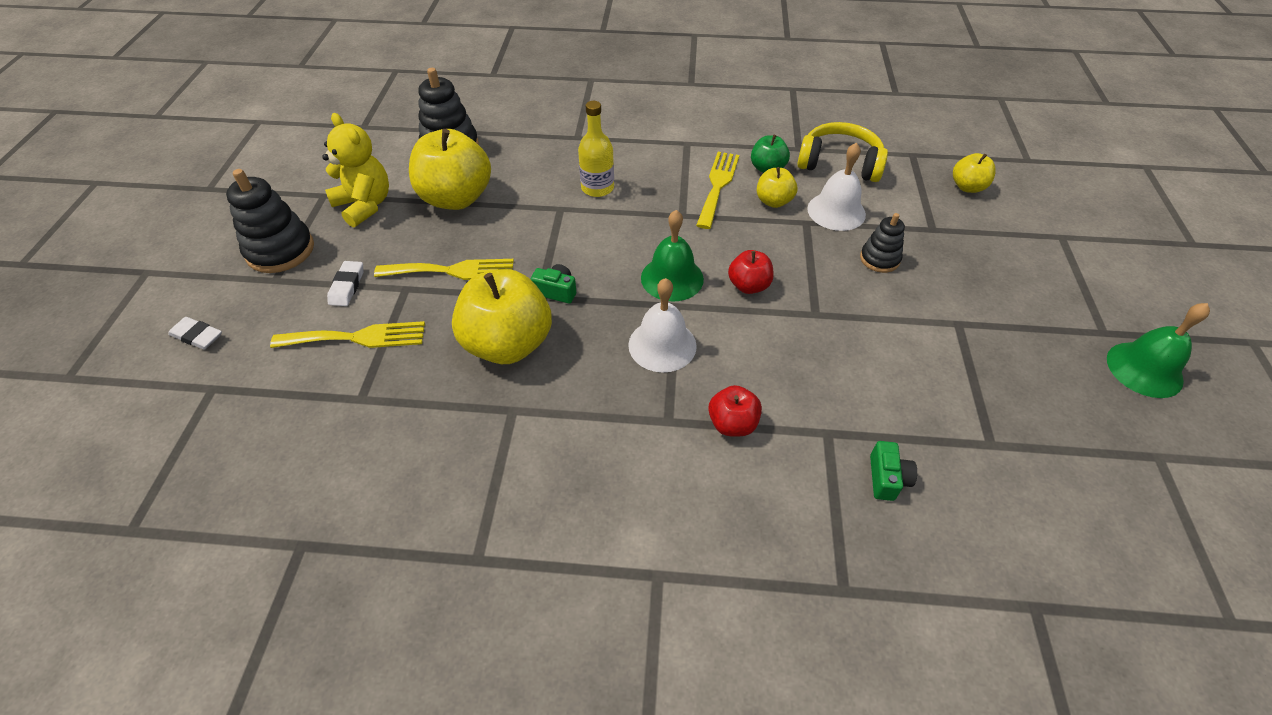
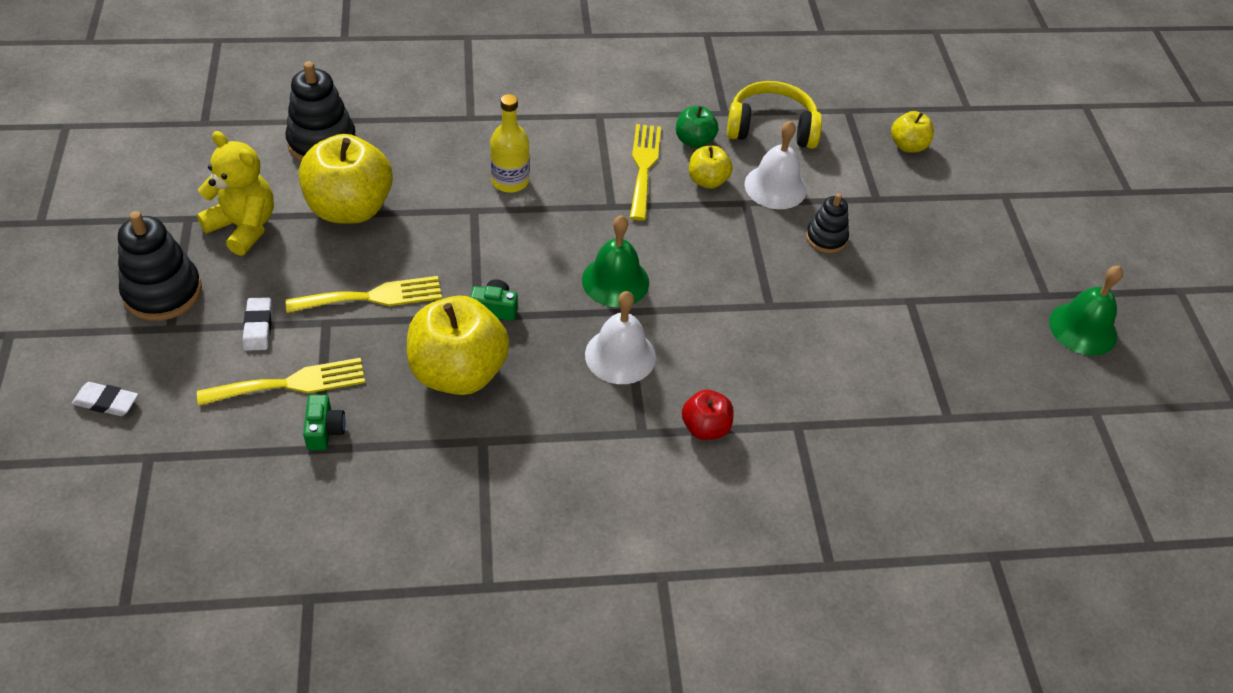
camera: 15 degrees left, 0 degrees up
(748, 286) = (697, 281): red apple -> none
(887, 478) = (857, 461): green camera -> green camera (324, 430)

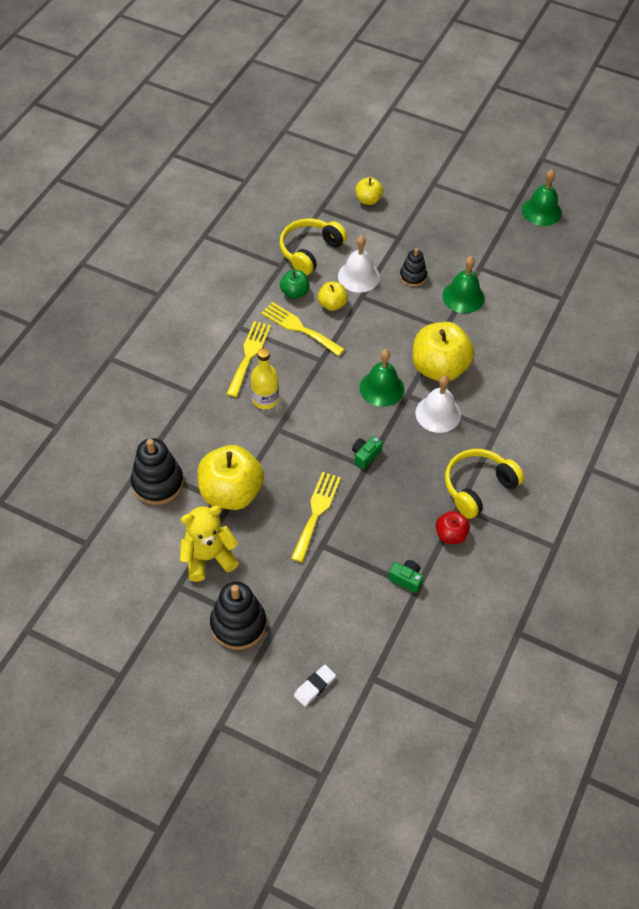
camera: 55 degrees left, 5 degrees up
(258, 327) = (303, 582): white eraser -> none
(291, 383) = (360, 582): yellow fork -> yellow fork (249, 355)
(458, 372) = (403, 495): yellow apple -> yellow apple (439, 368)
(529, 450) = (478, 487): none -> yellow headphones
(705, 428) = (510, 402): red apple -> red apple (451, 535)
(842, 303) = (463, 297): none -> green bell

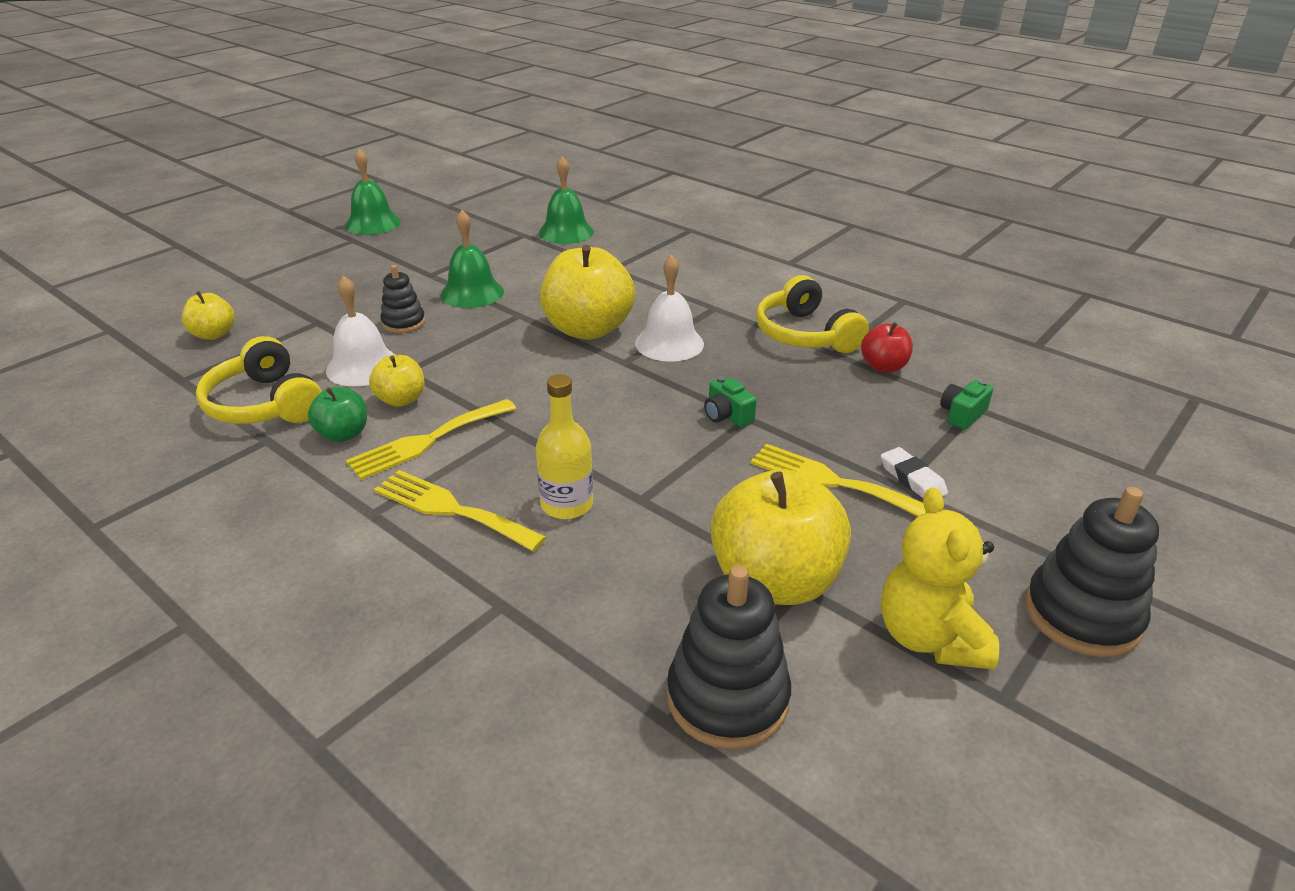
camera: 75 degrees left, 20 degrees down
(314, 687) = (1187, 536): white eraser -> white eraser (912, 479)
(381, 388) = (601, 381): green bell -> green bell (566, 232)

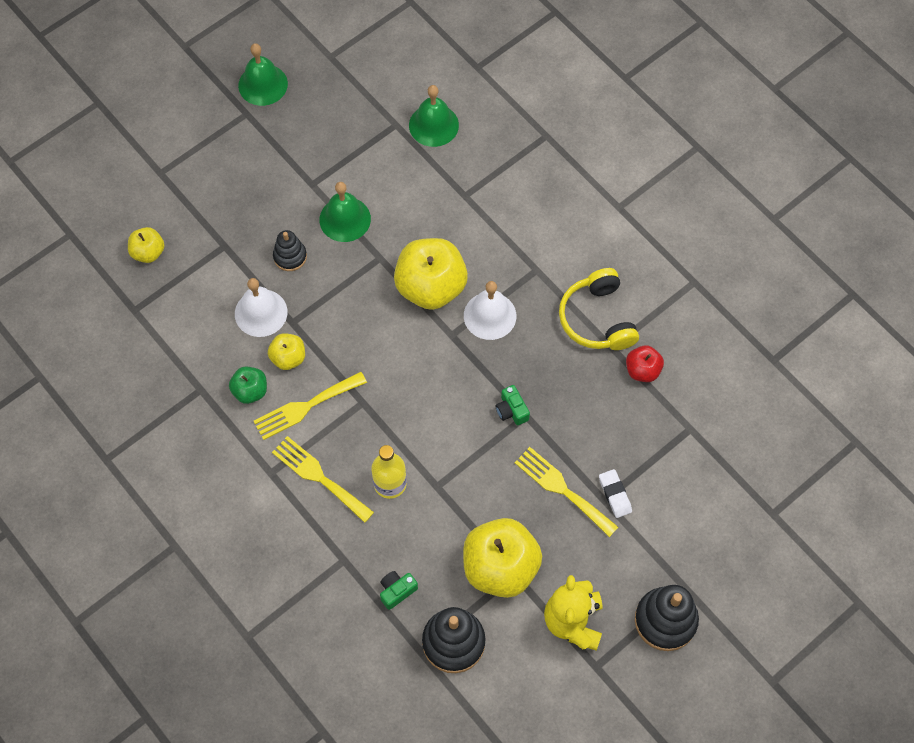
camera: 10 degrees right, 30 degrees up
(265, 404) = (195, 349): yellow headphones -> none
(962, 415) = (676, 435): green camera -> green camera (397, 591)

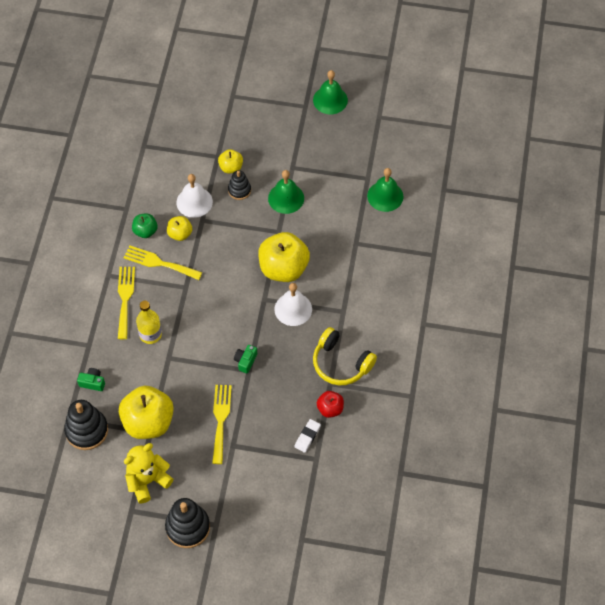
camera: 50 degrees right, 5 degrees down
(148, 252) = (181, 126): yellow apple -> yellow apple (231, 167)
(597, 319) = (341, 363): yellow headphones -> yellow headphones turned 90 degrees counterclockwise
(615, 494) = (241, 448): white eraser -> white eraser (307, 437)

